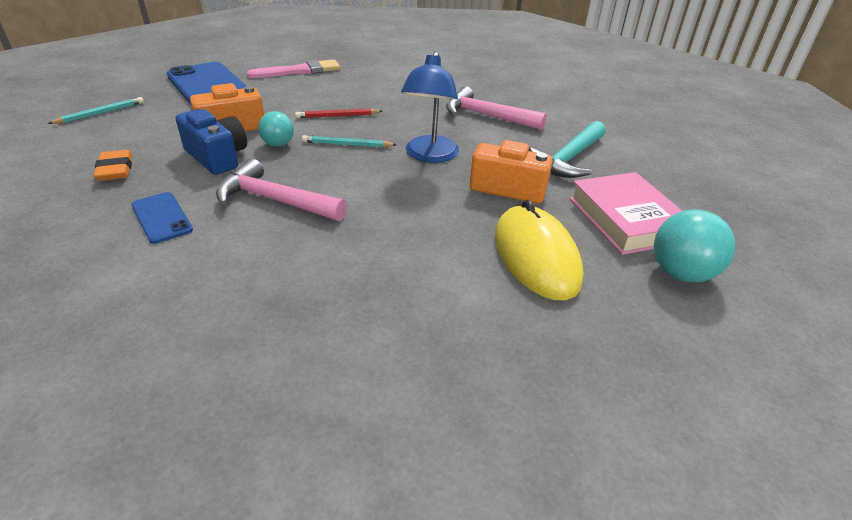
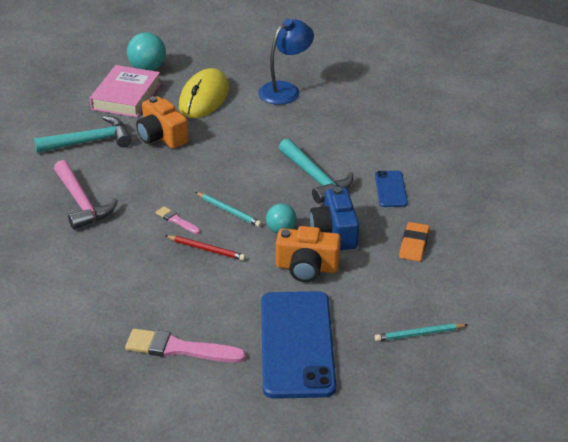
camera: 145 degrees left, 0 degrees up
(275, 200) = (315, 178): pink hammer -> turquoise hammer
(388, 126) = (176, 220): none -> pink brush
(429, 156) = (180, 178): blue lamp -> blue lamp (285, 90)

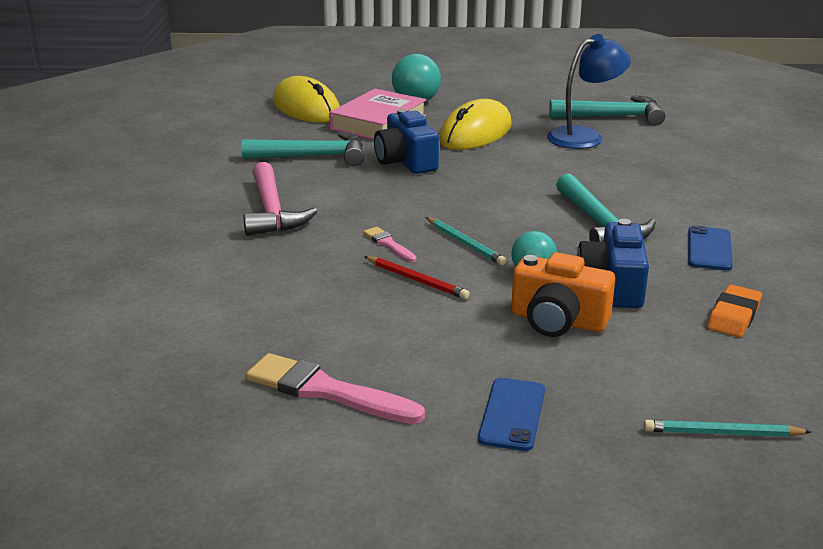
camera: 15 degrees right, 10 degrees down
(63, 87) = (306, 108): none -> yellow mouse
(161, 136) = (406, 161): orange camera -> blue camera
(297, 344) = (512, 414): blue phone -> blue phone, size x0.47
(301, 65) = (612, 117): none -> turquoise hammer

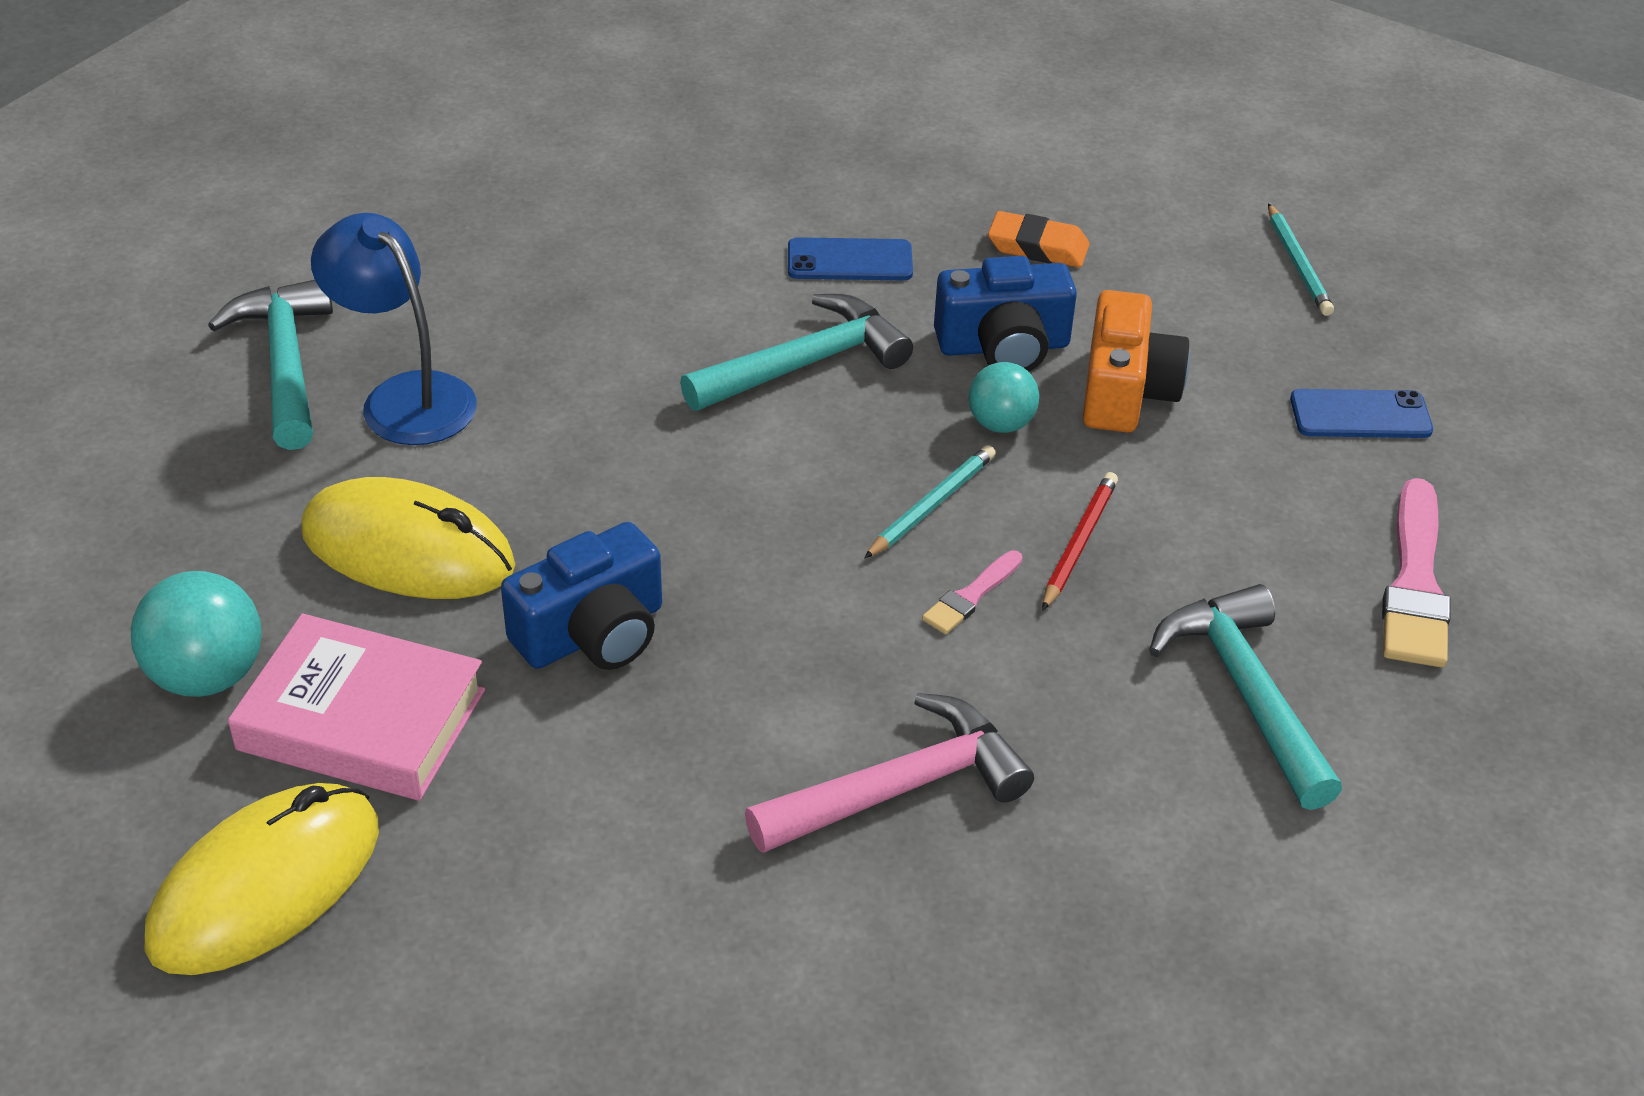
camera: 105 degrees left, 15 degrees up
(313, 157) = (599, 792): turquoise hammer -> turquoise hammer (1246, 693)

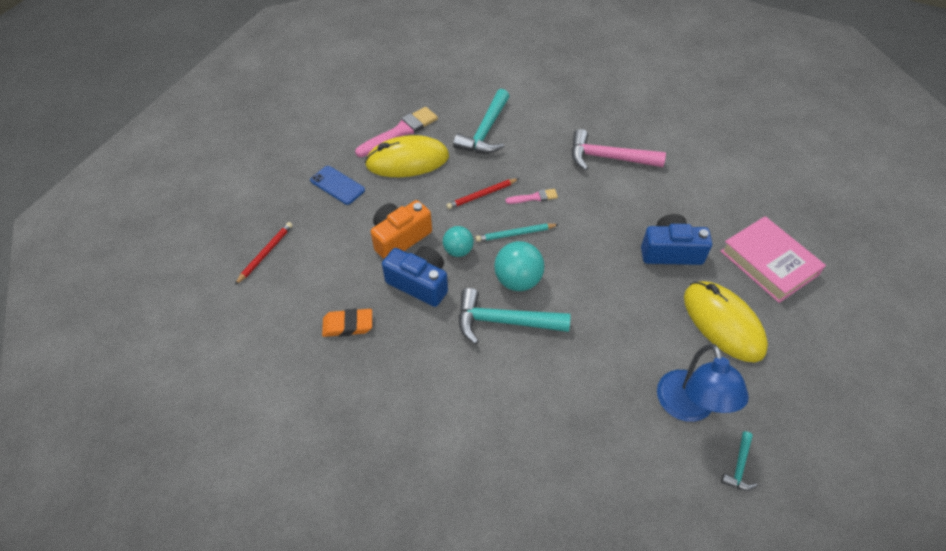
camera: 140 degrees left, 10 degrees up
(207, 676) = (822, 309): turquoise ball -> turquoise ball (518, 280)
(265, 885) = (819, 226): yellow mouse -> yellow mouse (407, 161)
(286, 364) = (739, 466): turquoise hammer -> turquoise hammer, size x0.48
(849, 261) = (432, 368): blue phone -> none
(1037, 247) = (348, 325): orange eraser -> orange eraser turned 60 degrees counterclockwise
(1297, 264) = (265, 253): turquoise pencil -> red pencil

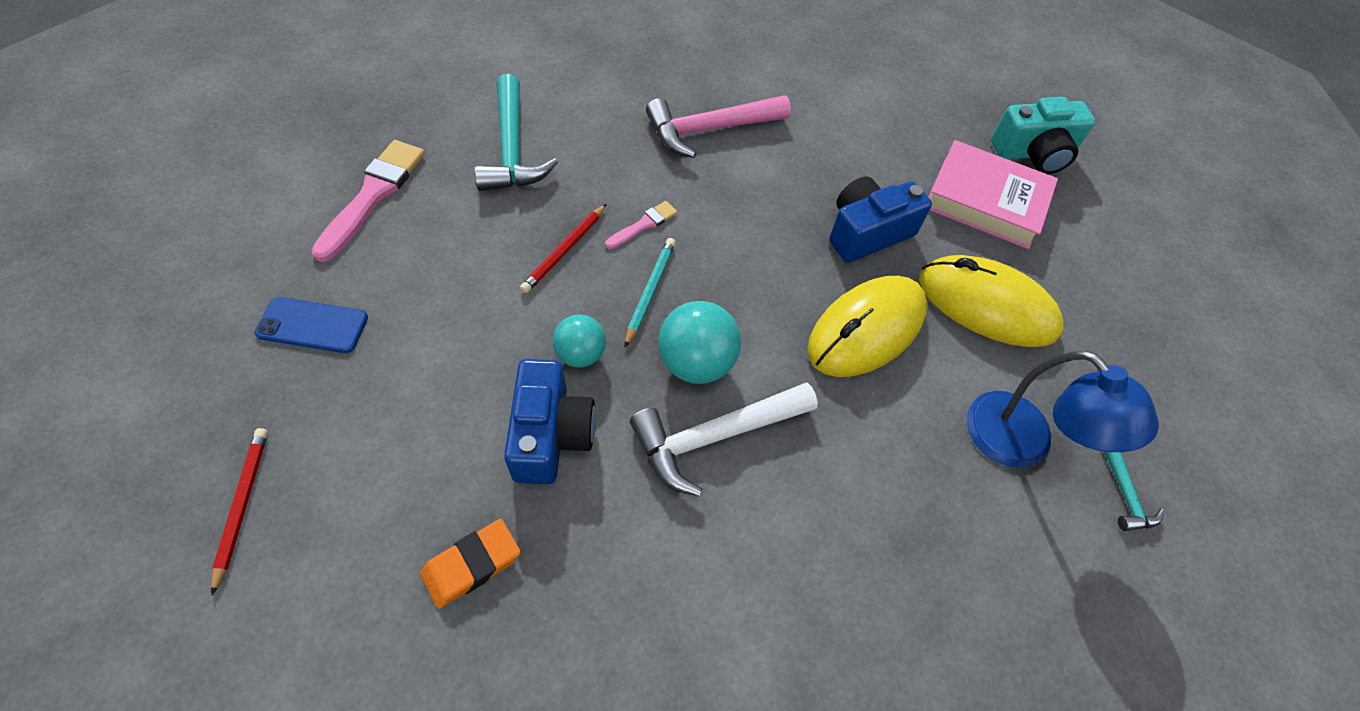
camera: 35 degrees left, 5 degrees up
(400, 238) = (475, 372): orange camera -> none
(407, 161) = (413, 239): yellow mouse -> yellow mouse (866, 329)
(419, 283) = (551, 435): blue camera -> blue camera turned 90 degrees clockwise
(504, 321) = (715, 436): turquoise hammer -> white hammer
(515, 234) = (650, 291): turquoise pencil -> turquoise pencil turned 150 degrees clockwise
(829, 246) = (1033, 153): none -> turquoise camera

